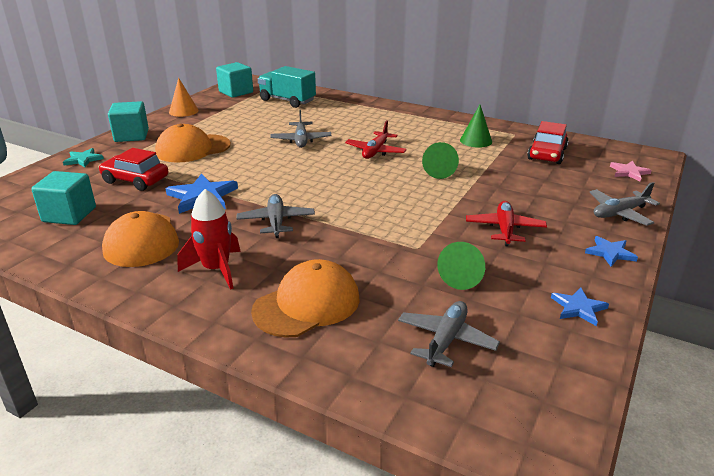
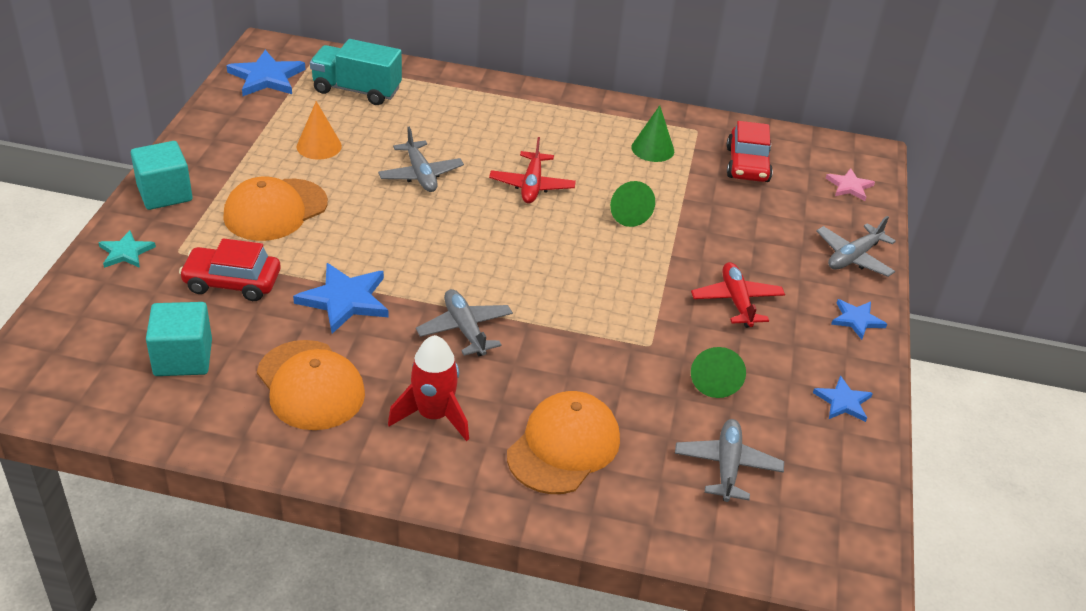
camera: 20 degrees left, 10 degrees up
(183, 111) = (210, 130): orange cone -> orange cone (319, 146)
(236, 92) = (266, 77): turquoise cube -> blue star

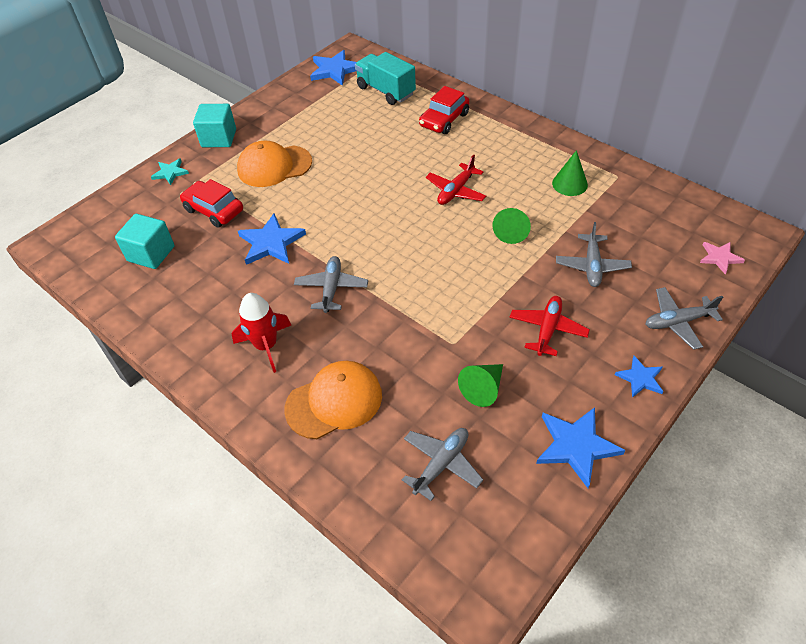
camera: 35 degrees right, 10 degrees up
(310, 385) = (208, 297): orange cap -> none
(319, 146) = (333, 127): orange cone -> none
(420, 175) = (384, 163): grey plane -> grey plane (592, 266)
(747, 165) = (640, 216): red car -> red car (444, 120)
(843, 402) = (576, 446): blue star -> blue star, size x1.69

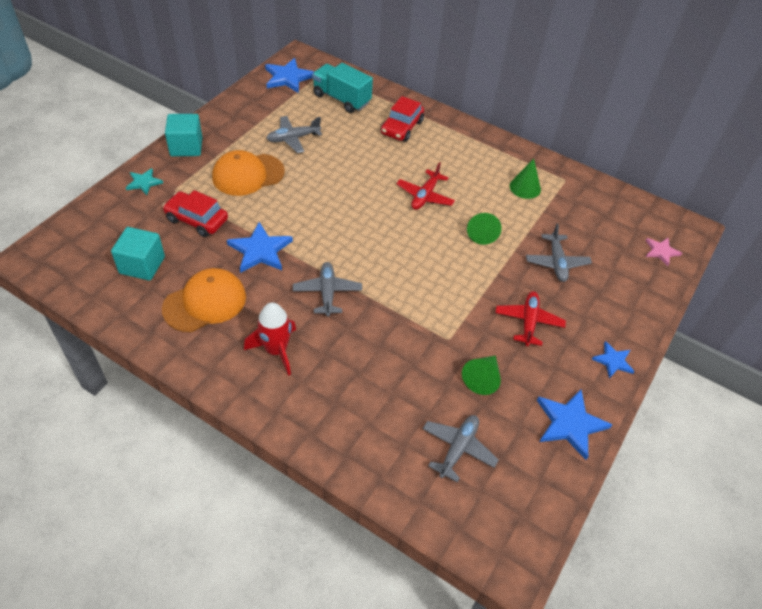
camera: 15 degrees left, 0 degrees up
(334, 401) = (351, 399): orange cap -> orange cap (205, 302)
(678, 322) = (636, 310): grey plane -> grey plane (293, 138)

